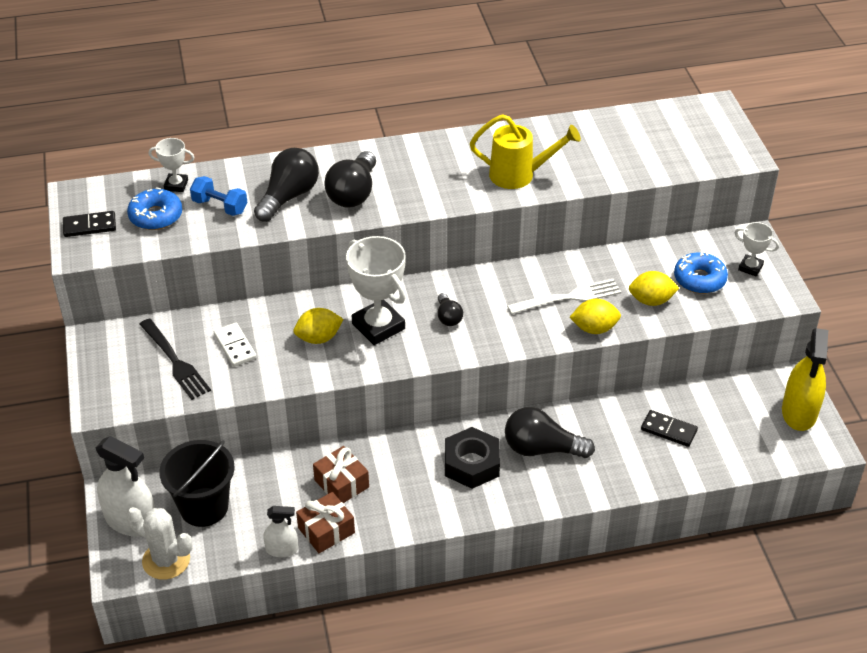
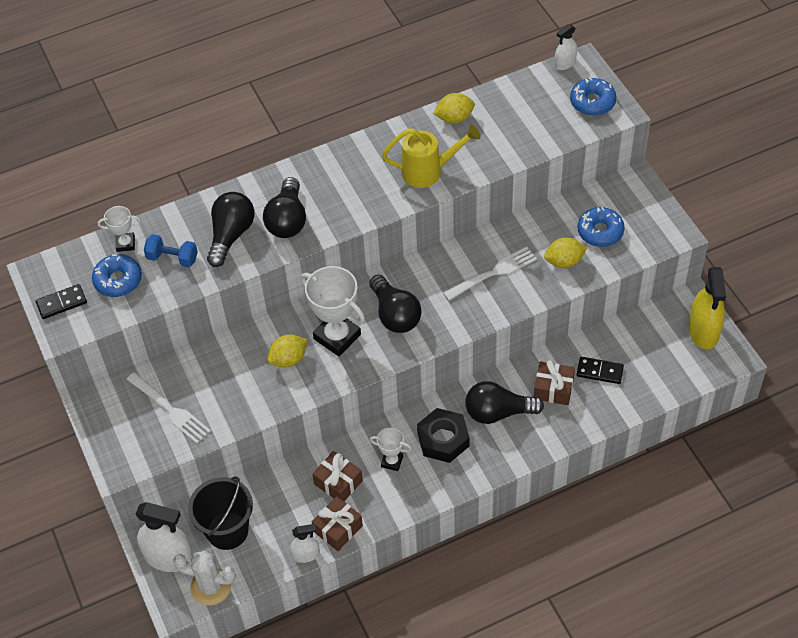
camera: 10 degrees left, 10 degrees up
(175, 361) = (170, 409): black fork -> white fork
(235, 346) = (218, 383): white domino -> none
(448, 317) = (395, 315): black light bulb -> black light bulb, size x1.87
(594, 328) = (522, 299): yellow lemon -> yellow lemon (454, 118)
(611, 437) = (553, 389): none -> brown gift
(697, 103) = (565, 63): none -> white spray bottle
(718, 142) = (592, 102): none -> blue donut
(750, 267) = (640, 211): white trophy -> white trophy (392, 461)

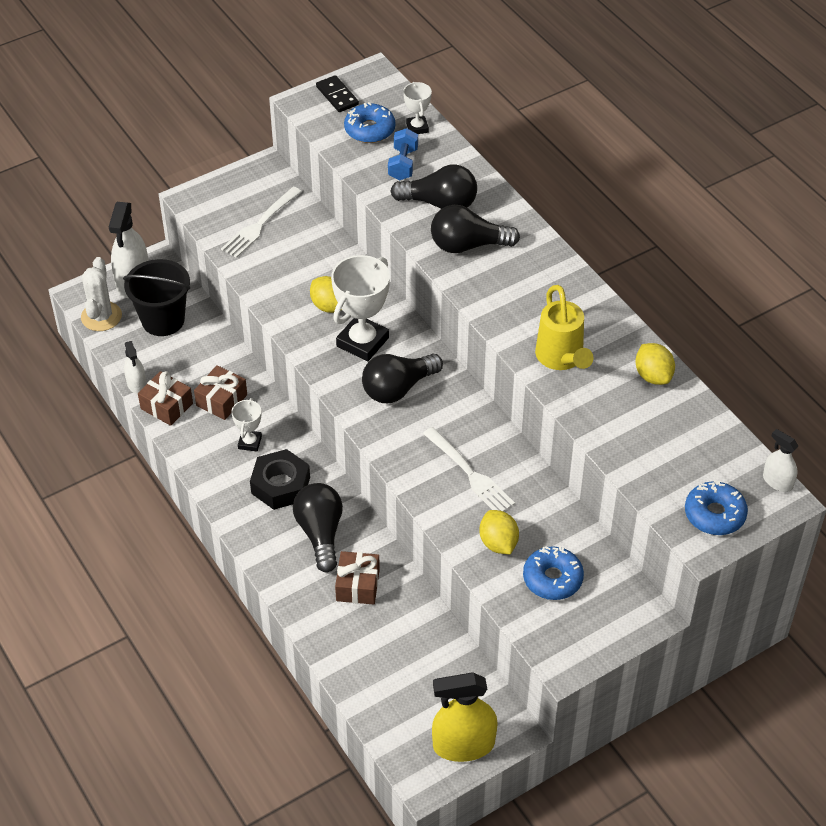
camera: 80 degrees right, 5 degrees down
(599, 371) = (387, 631): black domino -> none

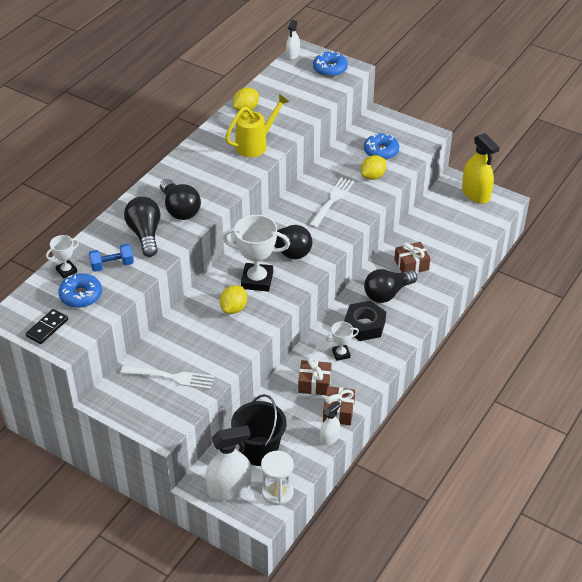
camera: 115 degrees left, 5 degrees down
(101, 316) = (277, 492): white cactus -> white hourglass

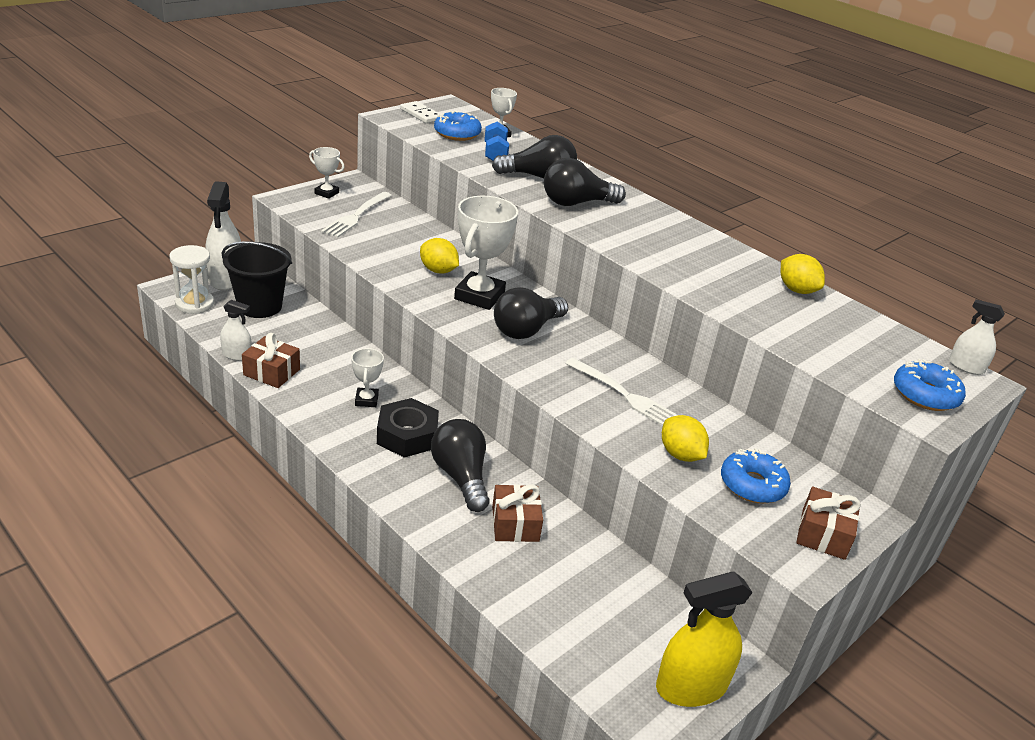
camera: 100 degrees right, 10 degrees down
(47, 328) = (421, 114): black domino -> white domino
(137, 409) = (326, 193): none -> white trophy
(256, 145) = (703, 278): yellow watering can -> none
(314, 384) = (330, 366): brown gift -> brown gift (823, 534)
(329, 438) = (237, 355): white spray bottle -> white spray bottle turned 45 degrees counterclockwise

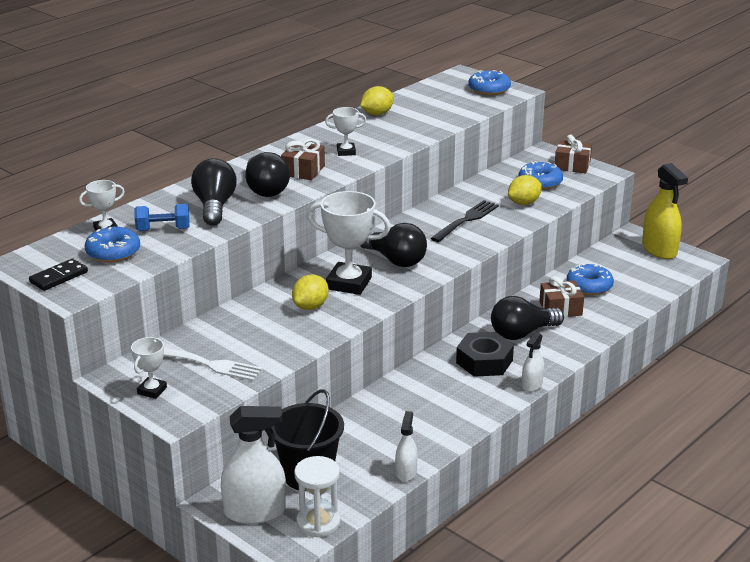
camera: 90 degrees left, 5 degrees down
(272, 372) = (426, 445): brown gift -> brown gift (303, 170)
(366, 400) = (445, 387): white trophy -> white trophy (346, 152)
(421, 114) = (58, 277): white domino -> black domino
(573, 567) = (589, 286): none -> blue donut
(625, 395) = (466, 220): white fork -> black fork
(966, 367) = (448, 75): white spray bottle -> white spray bottle (532, 384)

